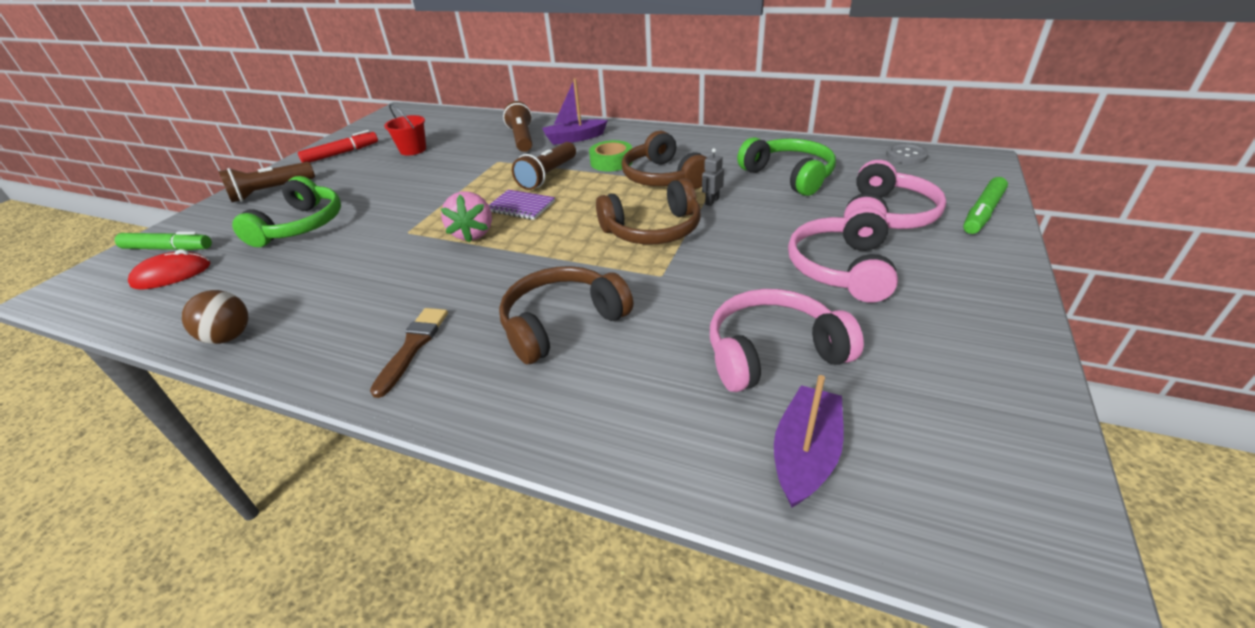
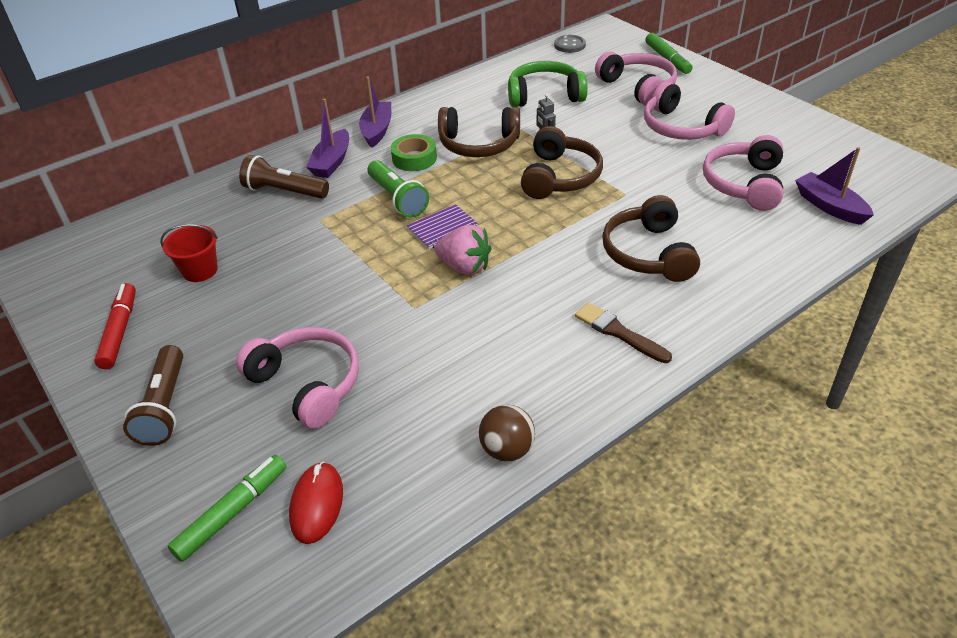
camera: 60 degrees left, 5 degrees up
(301, 226) = (307, 384): green headphones -> pink headphones
(548, 176) = (397, 199): brown flashlight -> green flashlight
(636, 136) = (377, 130): none -> purple boat

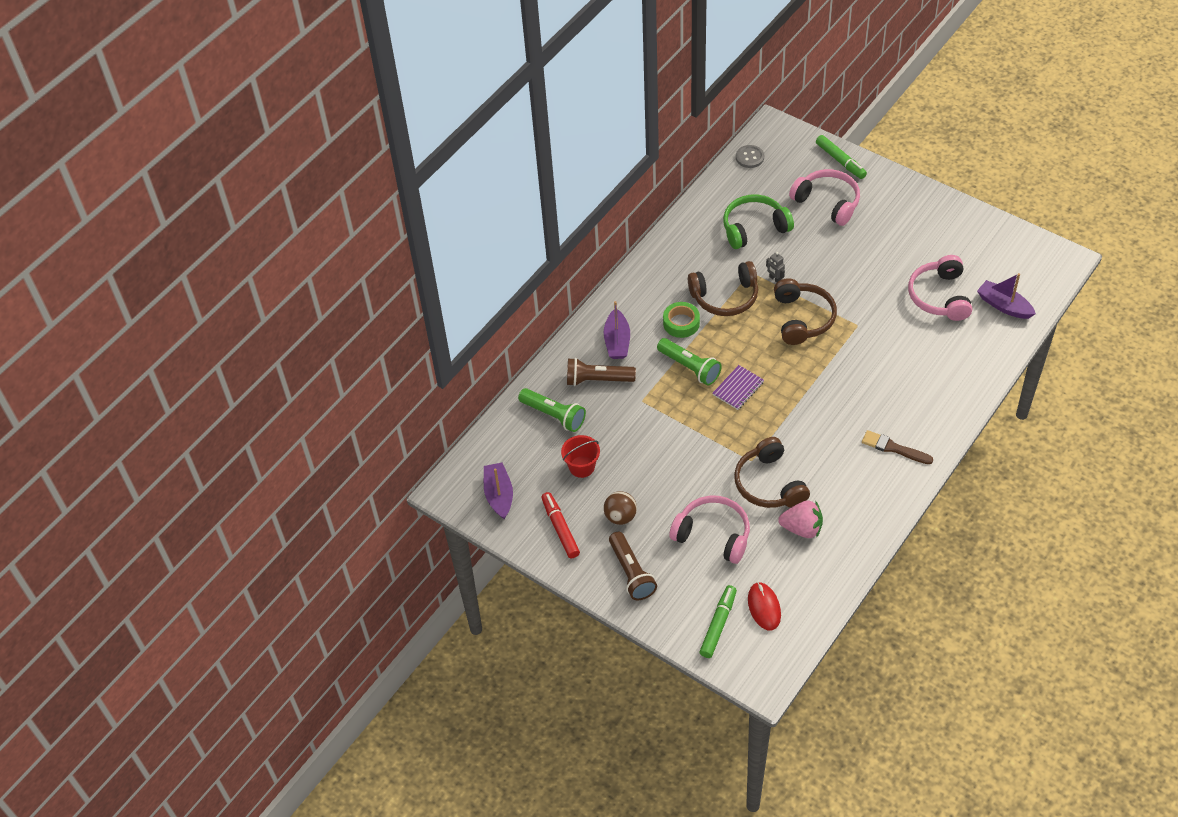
camera: 15 degrees left, 10 degrees up
(210, 214) = (554, 415): none -> green flashlight
(377, 130) = (634, 298): purple boat -> purple boat (499, 495)
(464, 267) = (770, 419): pink strawberry -> pink strawberry (802, 528)
(507, 450) = (857, 546): brown ball -> brown ball (620, 516)
(648, 253) = (892, 378): brown headphones -> brown headphones (769, 484)
(681, 128) = (877, 244): pink headphones -> none

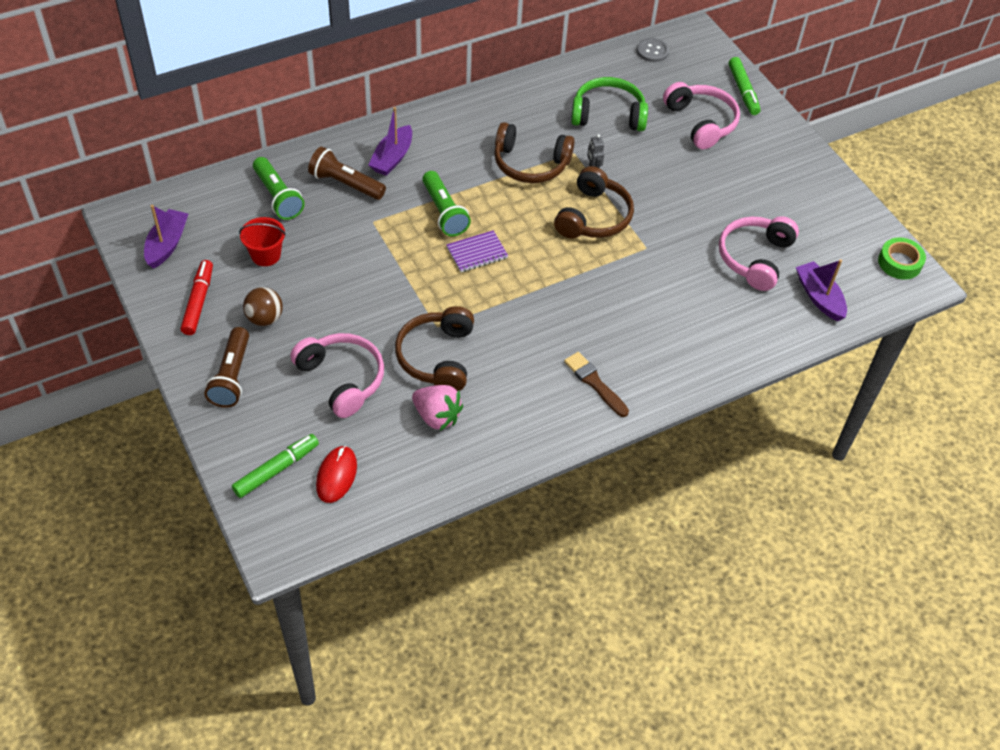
camera: 20 degrees right, 0 degrees up
(681, 323) = (468, 169): green tape -> green tape (899, 263)

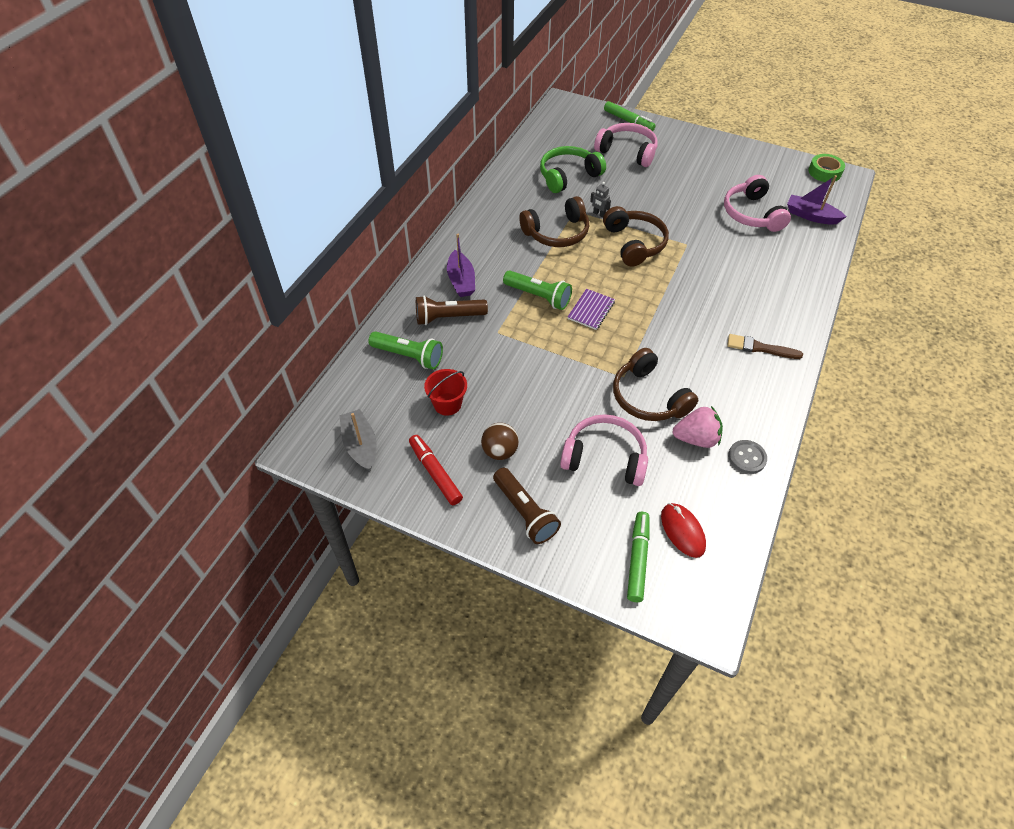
camera: 35 degrees left, 0 degrees up
(167, 244) = (360, 445): purple boat -> grey boat
(652, 51) = (549, 125): grey button -> grey button (747, 457)

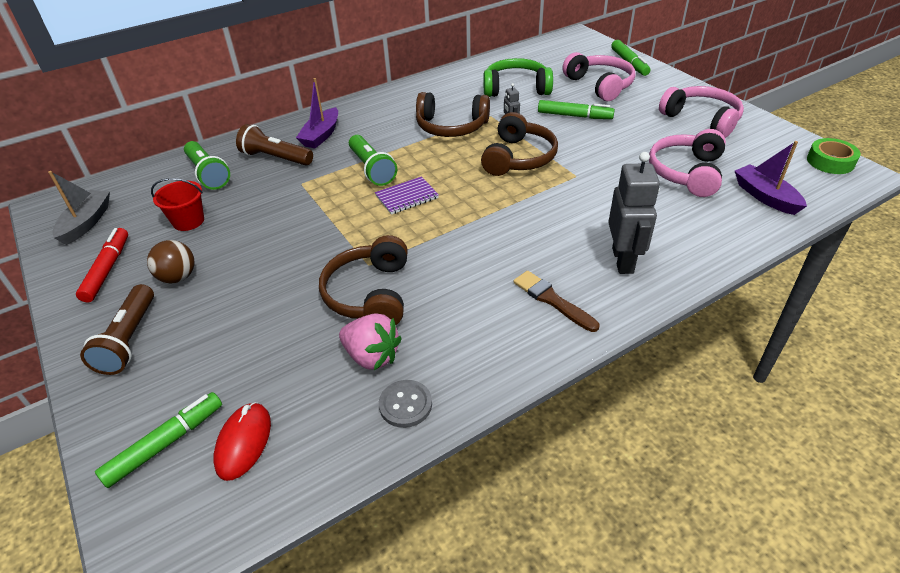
camera: 35 degrees right, 10 degrees down
(604, 458) = (259, 328): pink headphones -> pink headphones (701, 119)
(636, 189) = (574, 116): none -> green marker
(773, 300) = (623, 260): none -> grey robot

